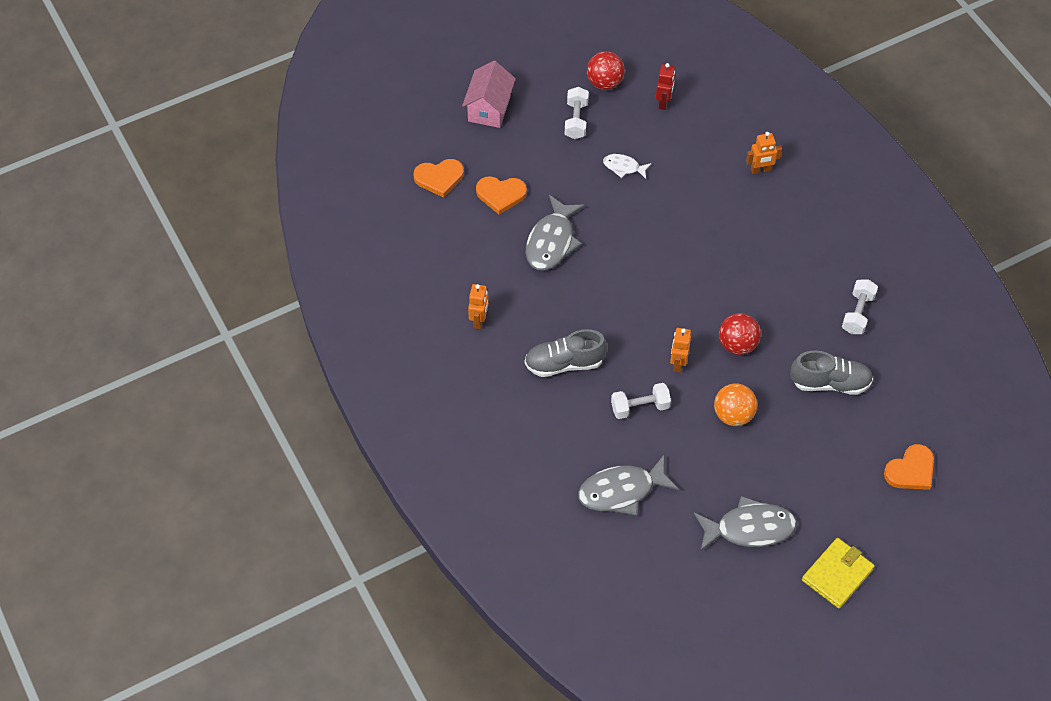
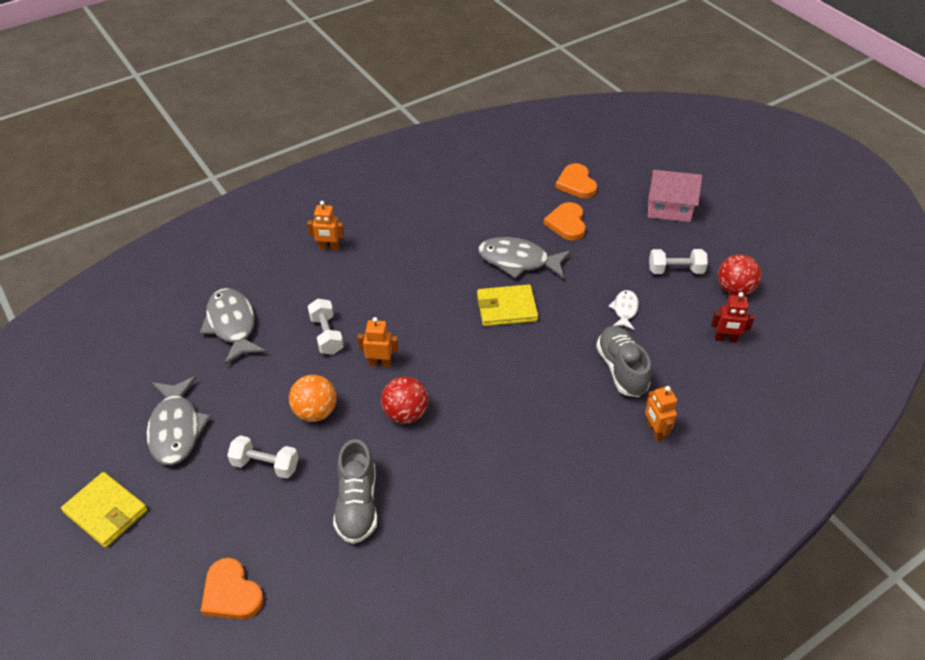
camera: 85 degrees right, 10 degrees down
(479, 320) = (421, 219): orange robot -> orange robot (329, 248)
(564, 363) = (377, 277): grey shoe -> grey shoe (621, 369)
(615, 257) = (506, 308): none -> yellow wallet
(858, 313) = (458, 535): white dumbbell -> white dumbbell (265, 465)

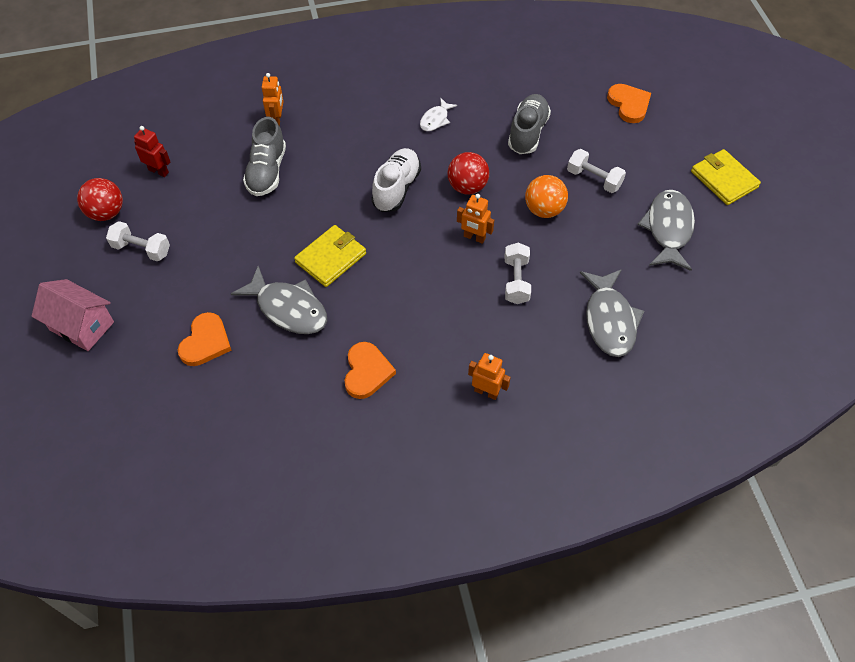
camera: 160 degrees left, 10 degrees up
(479, 390) = (396, 188): none -> white shoe
(506, 308) = (331, 258): yellow wallet -> yellow wallet turned 60 degrees counterclockwise
(576, 183) = (153, 399): orange heart -> orange heart (367, 372)
(625, 310) = (222, 223): white fish -> white fish (435, 119)

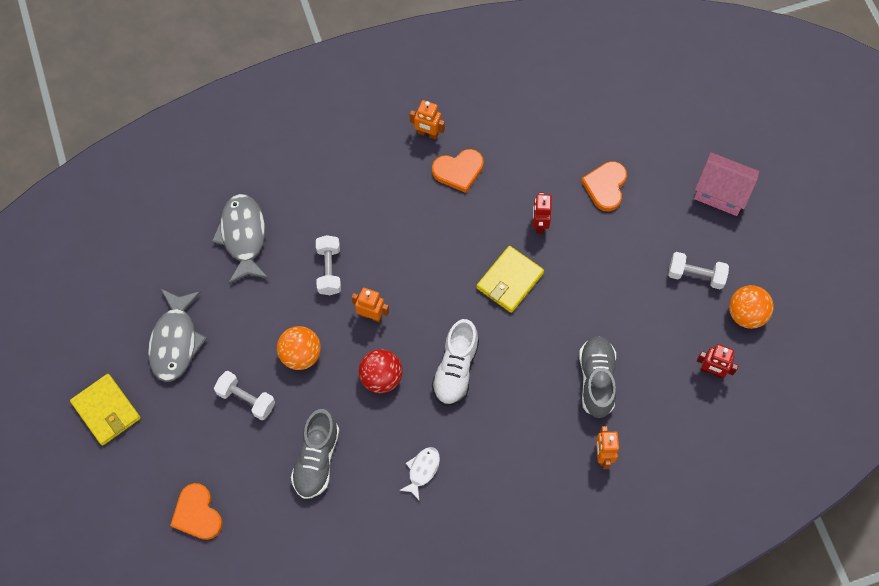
camera: 175 degrees right, 10 degrees up
(106, 213) = (746, 314): red ball -> orange ball
(288, 308) = (539, 224): grey fish -> red robot
(367, 372) = (458, 171): orange heart -> orange heart turned 105 degrees counterclockwise
(486, 392) = (354, 161): orange robot -> orange robot (427, 134)

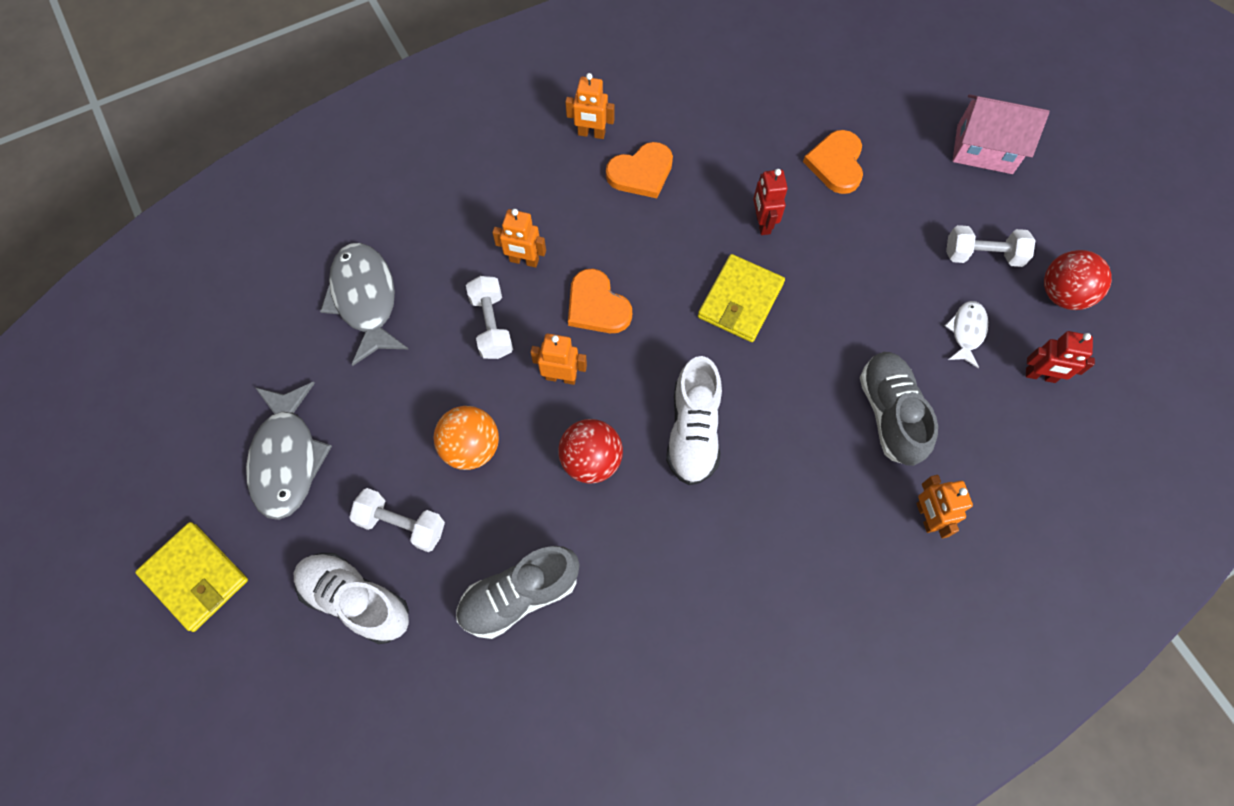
camera: 10 degrees left, 0 degrees up
(197, 514) = (352, 712): orange heart -> orange heart (597, 306)
(209, 443) = (356, 600): none -> white shoe
(317, 459) = (519, 595): grey shoe -> grey shoe turned 60 degrees clockwise
(360, 225) = (524, 260): none -> orange robot
(422, 470) = (676, 585): white fish -> white fish (966, 332)
(746, 314) = (1062, 294): orange ball -> red ball

